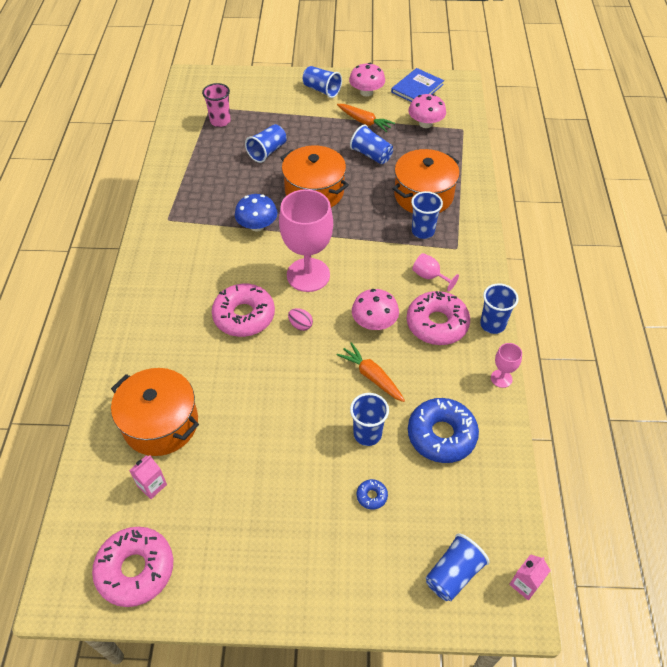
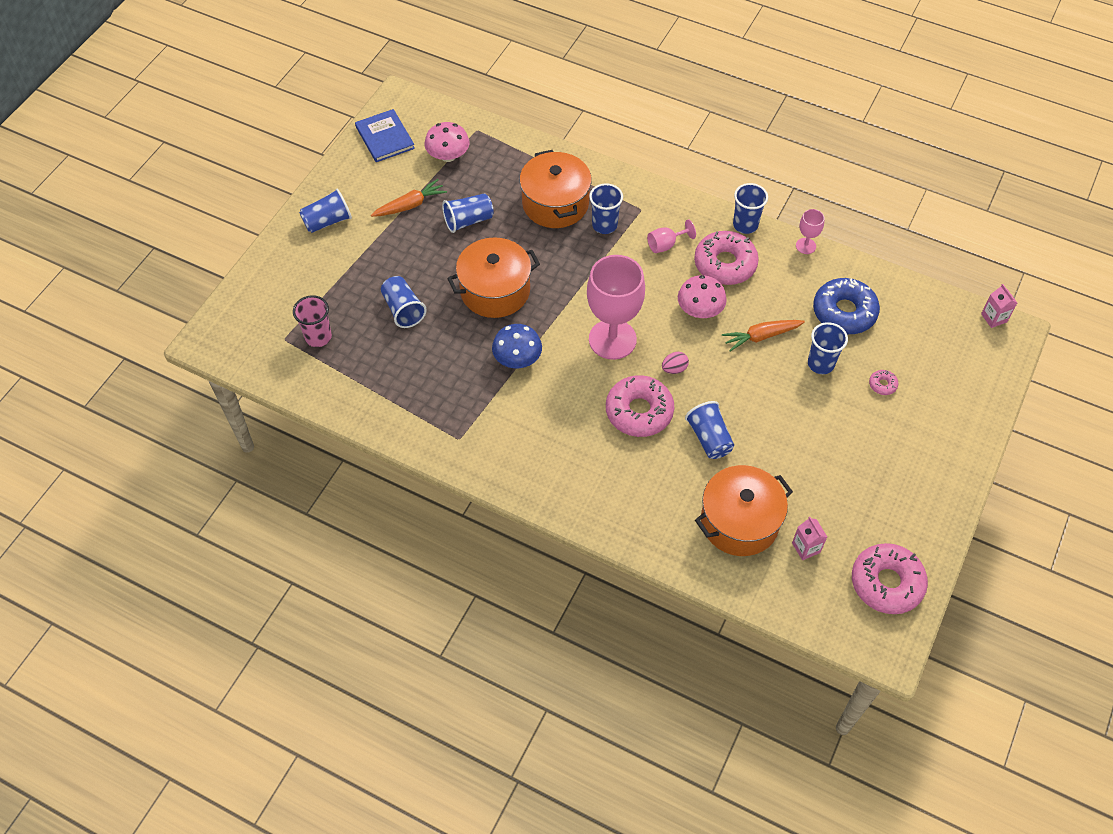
camera: 65 degrees left, 5 degrees up
(366, 92) = (360, 183): pink mushroom -> none
(371, 496) = (882, 385): blue donut -> pink donut
(453, 574) = (970, 358): blue cup -> blue cup (709, 438)

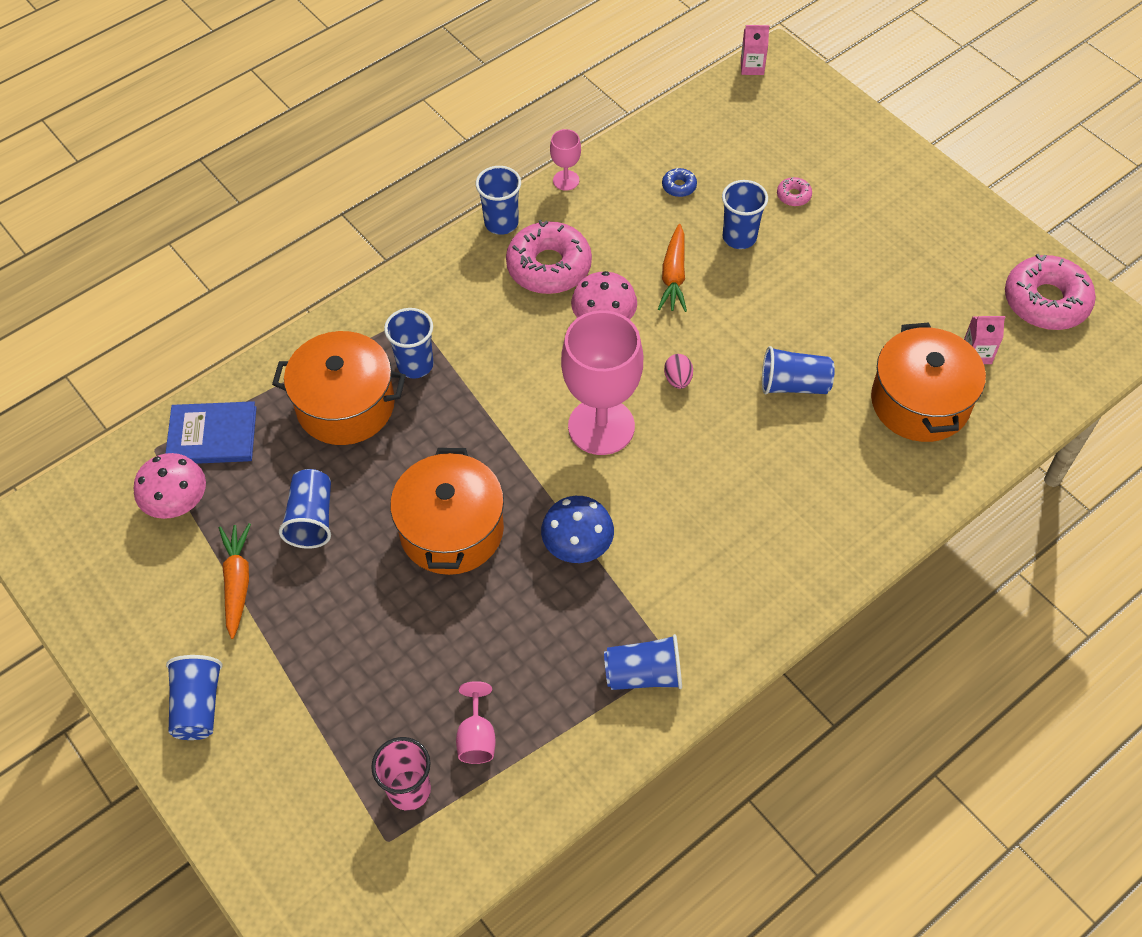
camera: 65 degrees left, 0 degrees up
(385, 137) = (86, 572): blue book -> blue book (212, 435)
(403, 310) = (421, 656): blue cup -> blue cup (644, 674)
(639, 411) = (723, 440): pink donut -> none
(666, 245) = (485, 313): pink goblet -> pink goblet (477, 737)
(844, 312) = (679, 186): blue donut -> blue donut, size x0.42

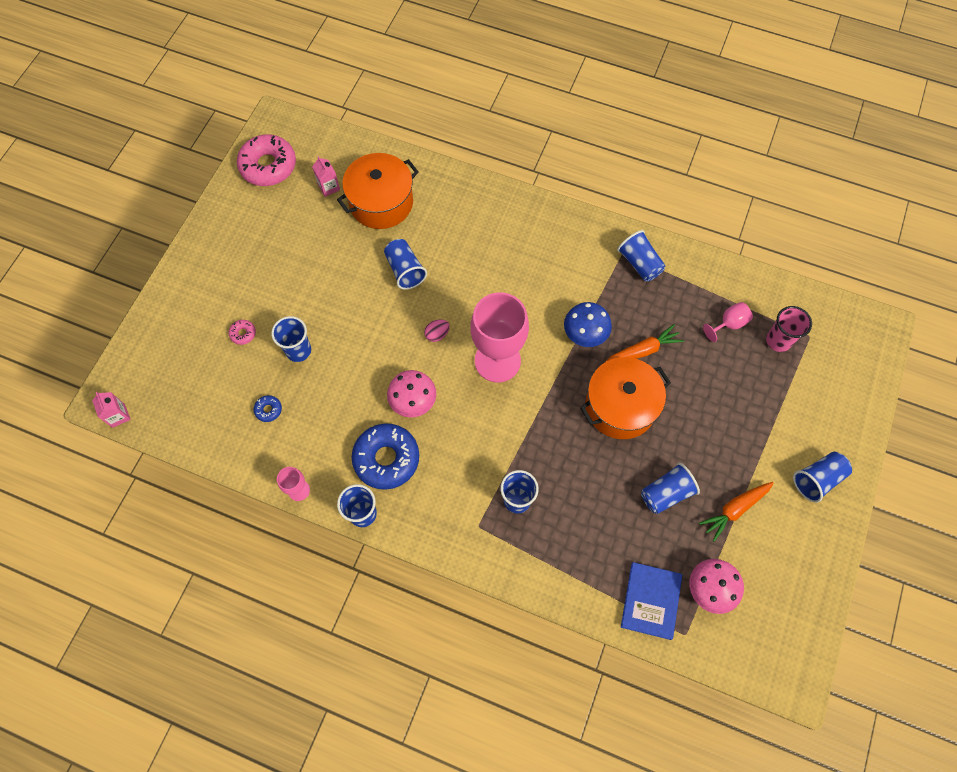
camera: 120 degrees left, 10 degrees up
(212, 435) = (651, 601): blue book -> blue book turned 45 degrees clockwise
(345, 405) = (574, 526): orange pot -> none
(549, 266) = (386, 459): pink donut -> blue donut
(674, 275) = (353, 375): orange carrot -> orange carrot (643, 350)

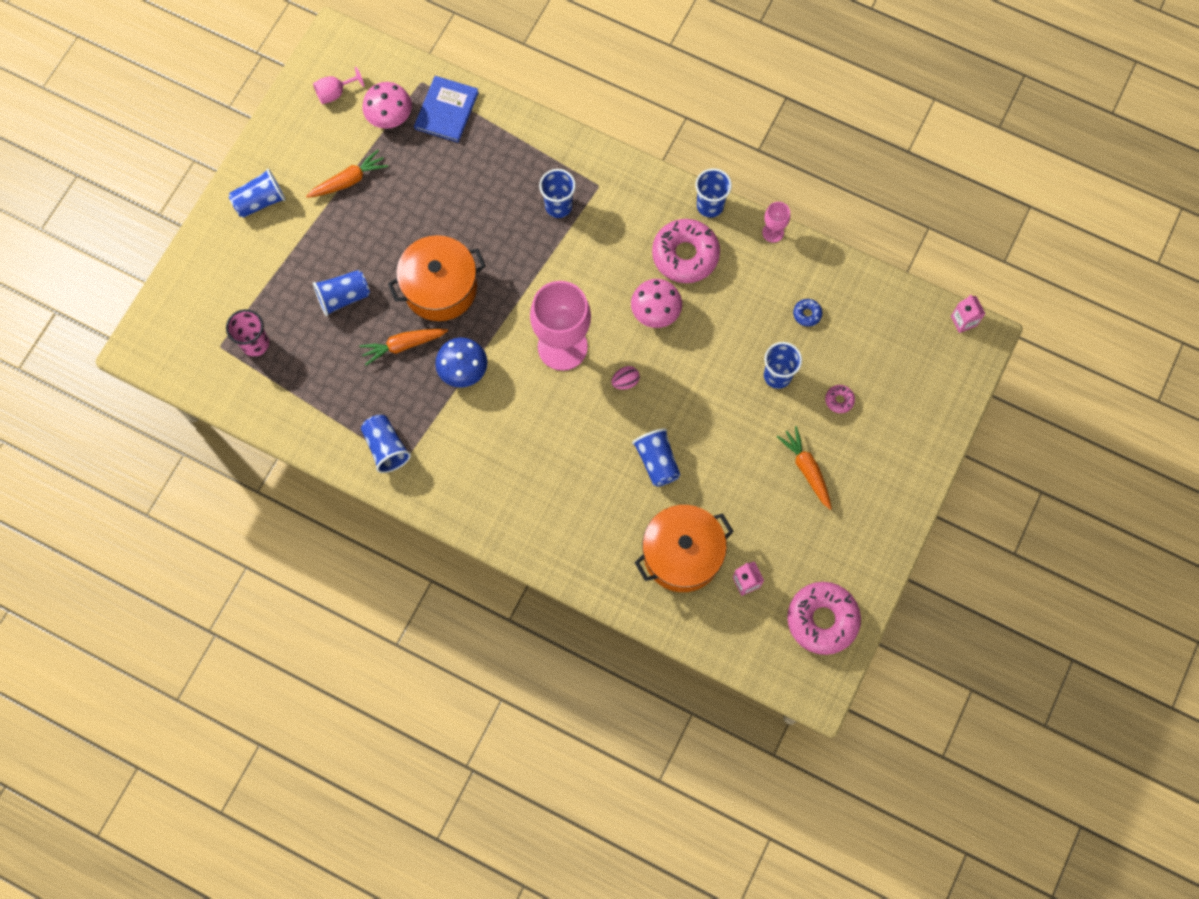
camera: 175 degrees left, 5 degrees up
(275, 274) = (806, 469): none -> orange carrot
(386, 459) = (685, 255): blue donut -> pink donut
(666, 493) = (412, 200): blue cup -> blue cup (343, 297)
(729, 324) = (303, 367): pink goblet -> pink goblet (335, 93)

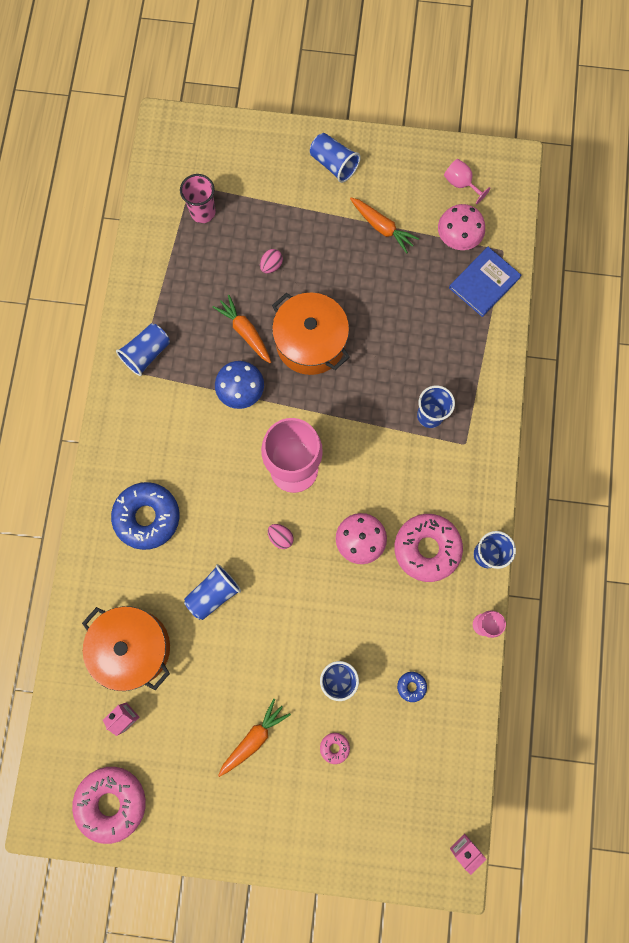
camera: 70 degrees right, 5 degrees up
(343, 297) = (271, 265): blue cup -> pink egg
(446, 110) = (484, 283): blue book -> blue book turned 45 degrees counterclockwise
(557, 500) = (147, 517): none -> blue donut

